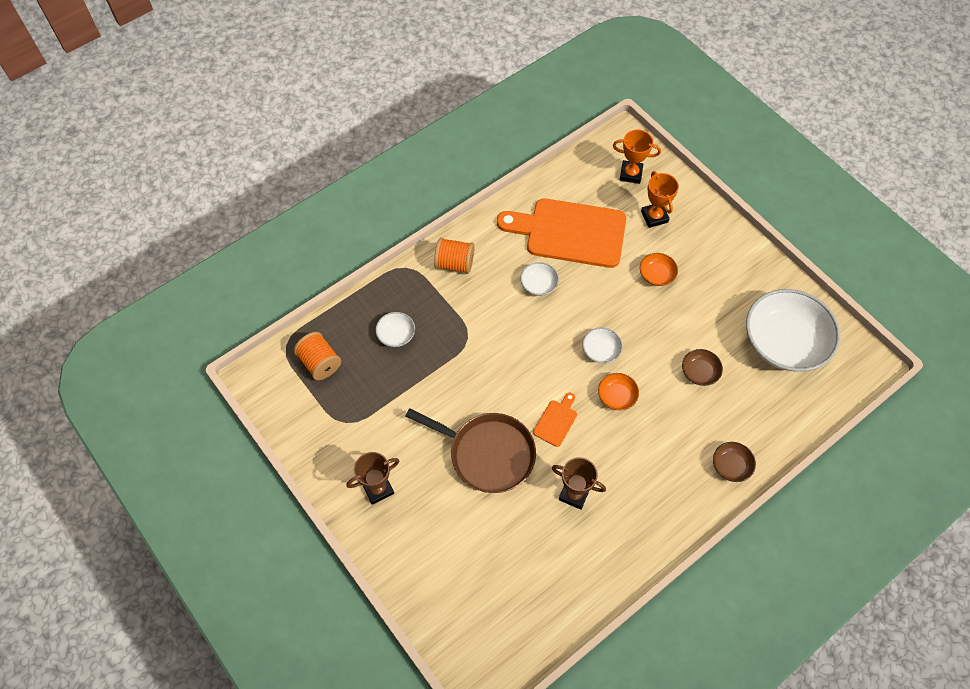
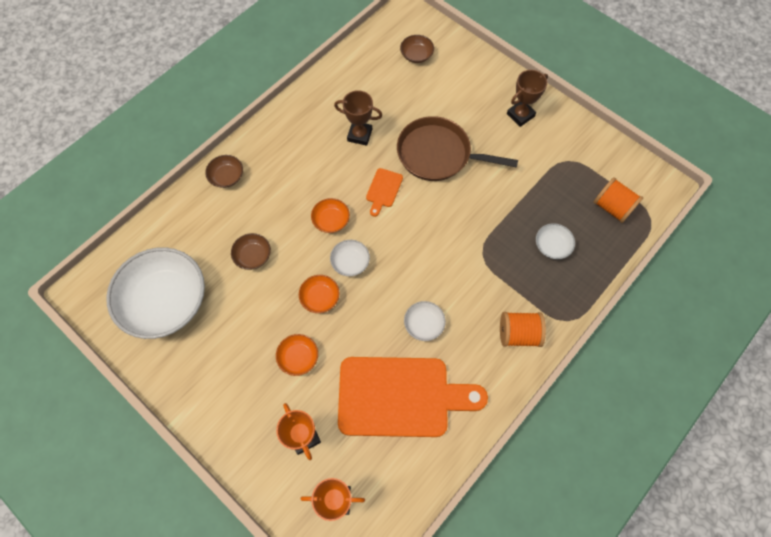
camera: 170 degrees right, 5 degrees up
(484, 602) = (416, 55): none -> brown bowl
(633, 322) = (320, 297): none -> orange bowl

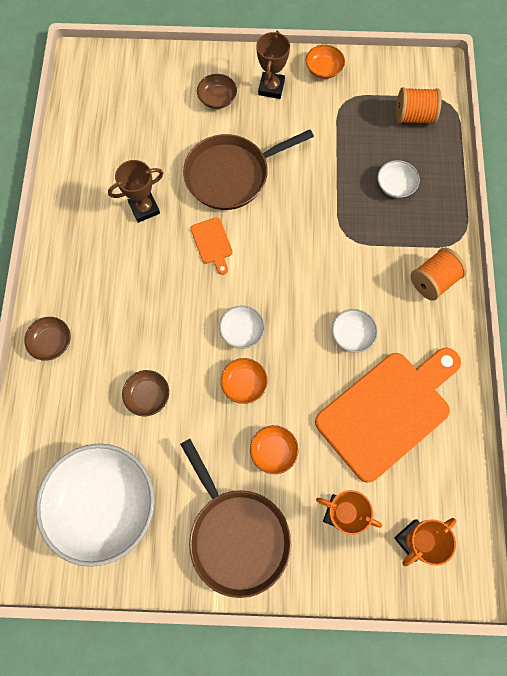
camera: 40 degrees left, 5 degrees up
(225, 391) = (237, 536): none -> brown pan
(331, 220) = (190, 307): orange bowl -> orange bowl (323, 69)
(416, 55) = (129, 95): brown bowl -> brown bowl (217, 98)

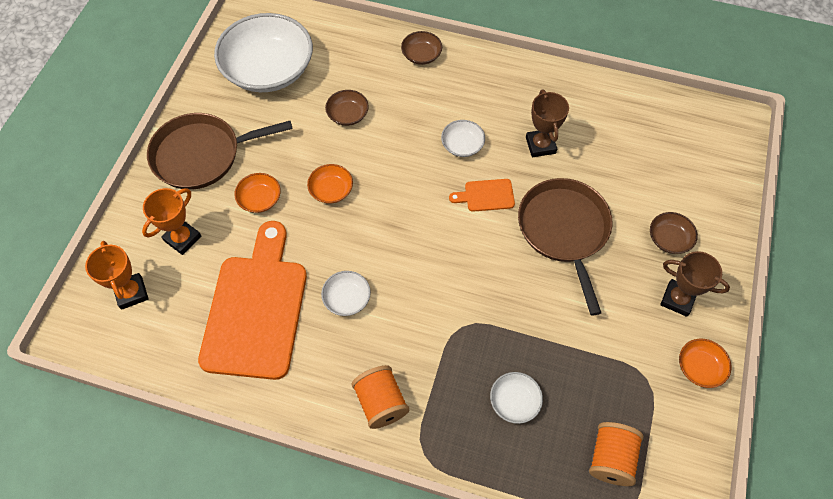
camera: 105 degrees right, 10 degrees down
(242, 331) = (384, 200): white bowl -> white bowl (462, 145)
(388, 411) = (257, 308): orange cutting board -> orange cutting board turned 150 degrees counterclockwise

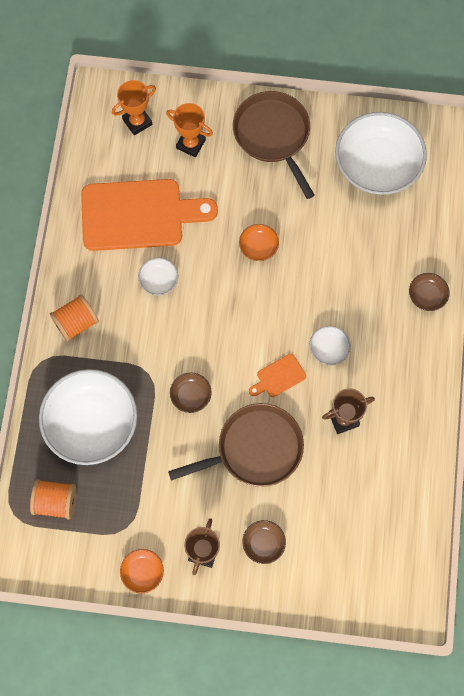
camera: 80 degrees right, 10 degrees up
(260, 199) = (238, 192): orange bowl -> none
(348, 115) = (341, 243): brown bowl -> brown bowl (191, 395)
(486, 195) = (278, 377): orange cutting board -> orange cutting board turned 105 degrees counterclockwise
(514, 401) = (91, 423): white bowl -> white bowl, size x2.31

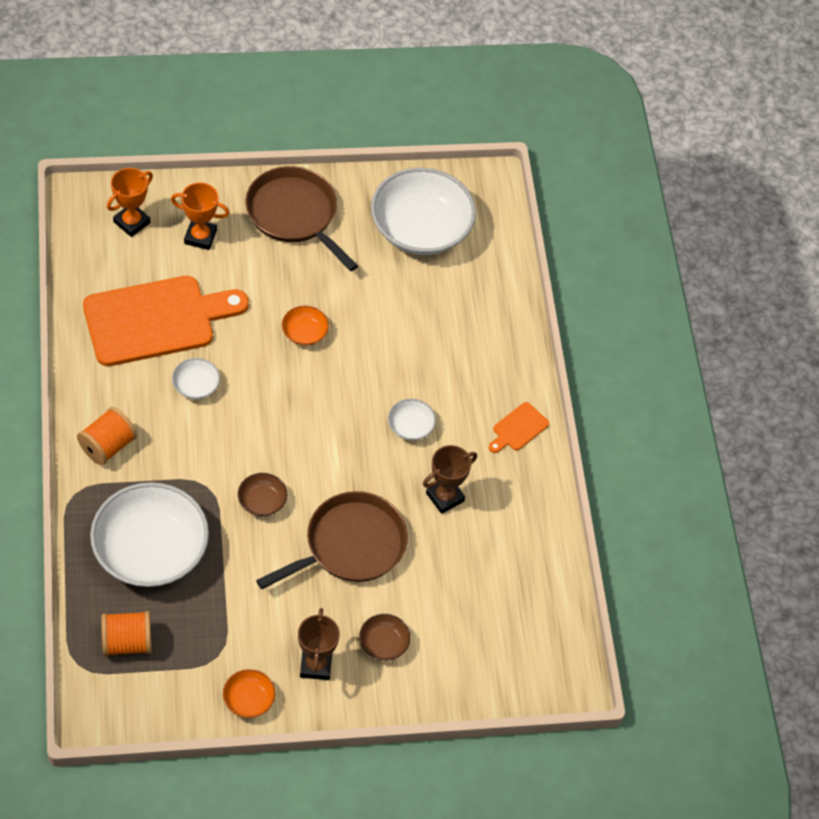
camera: 20 degrees left, 15 degrees down
(278, 377) = (360, 465): orange cutting board -> orange cutting board (518, 428)
(427, 296) = (508, 354): brown bowl -> none

